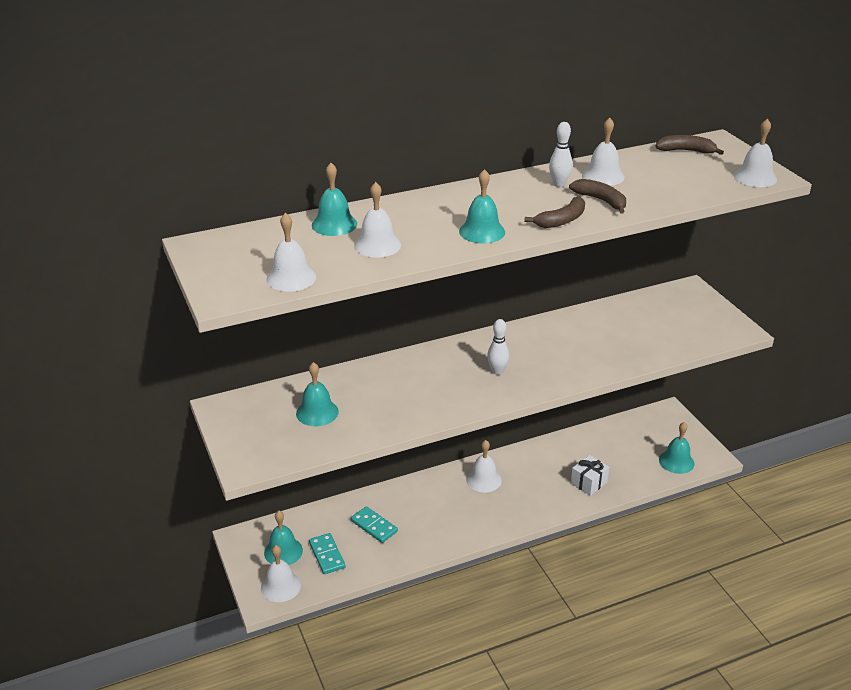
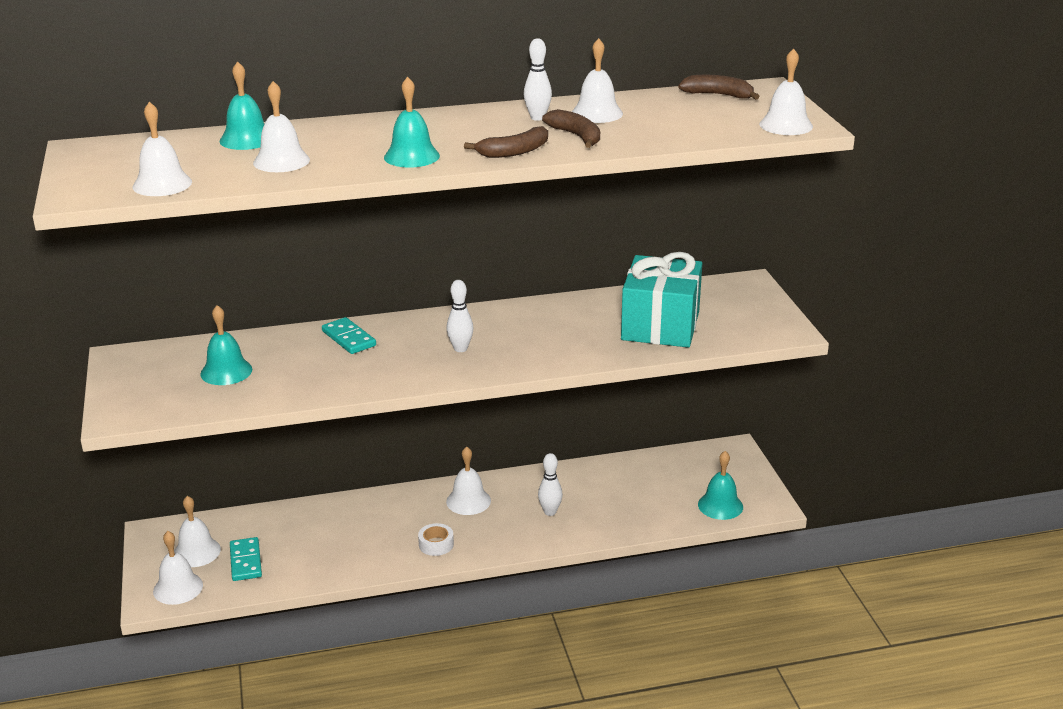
camera: 10 degrees right, 5 degrees down
(283, 551) = (196, 552): turquoise bell -> white bell
(374, 526) = (314, 537): turquoise domino -> turquoise domino (349, 338)
(473, 521) = (436, 544): none -> white tape
(550, 482) = (550, 512): none -> white bowling pin
(588, 483) = (598, 517): white gift -> none
(642, 335) = (660, 326): none -> turquoise gift

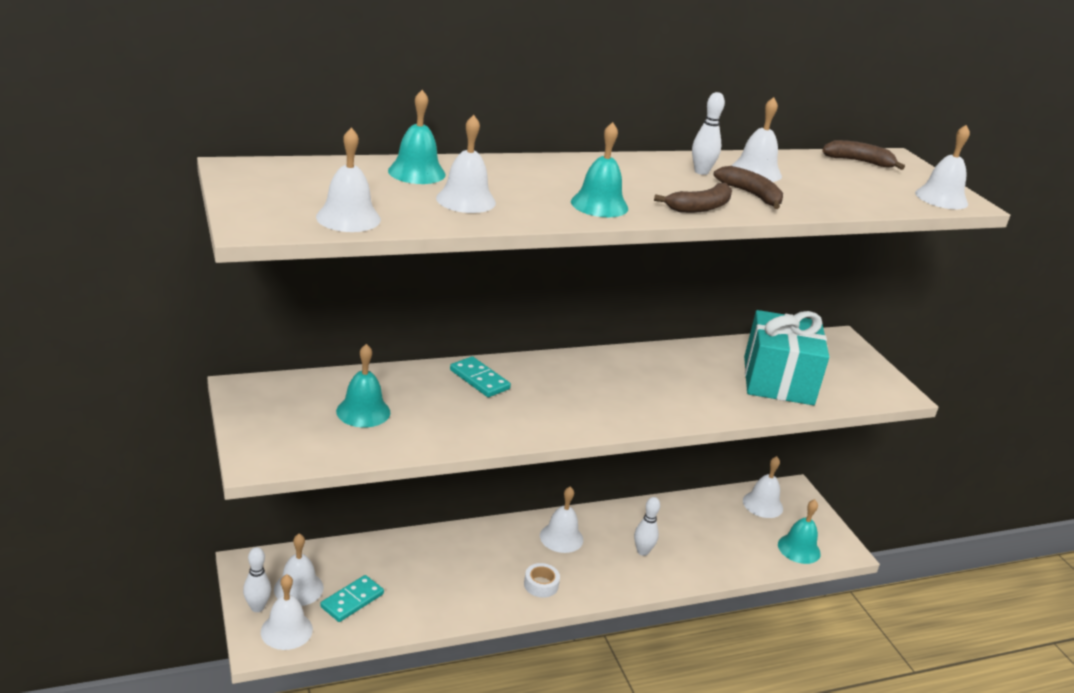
camera: 10 degrees left, 0 degrees up
(245, 561) = (352, 600): turquoise domino -> turquoise domino turned 60 degrees clockwise
(460, 349) = (595, 396): white bowling pin -> white bowling pin (257, 607)
(694, 464) = (762, 504): none -> white bell

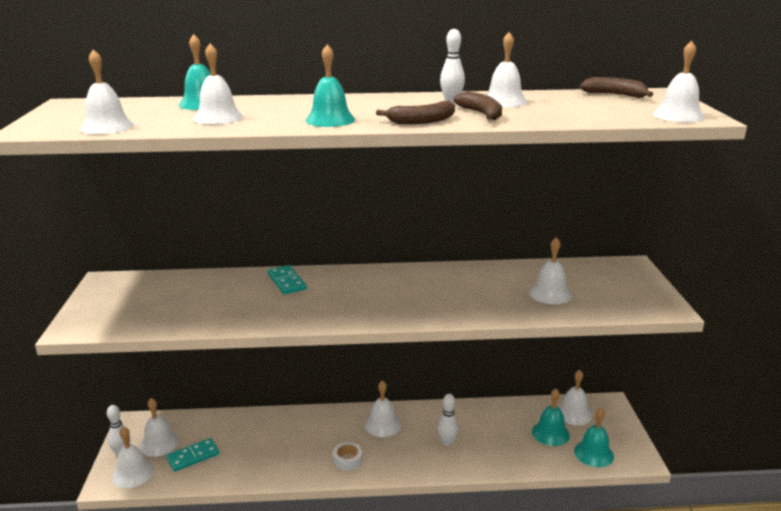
camera: 20 degrees right, 5 degrees down
(363, 411) = (178, 299): turquoise bell -> turquoise bell (550, 433)
(778, 380) = (550, 293): turquoise gift -> white bell

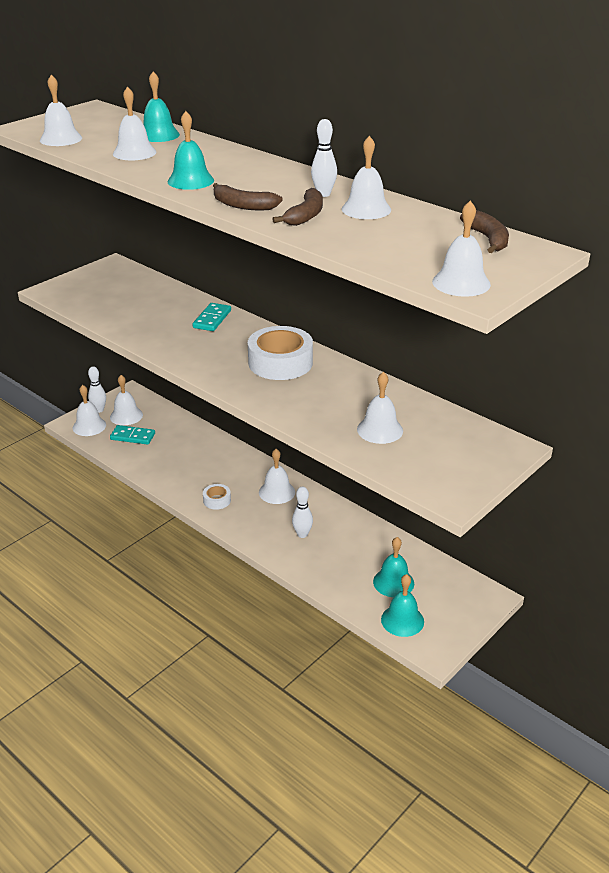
camera: 45 degrees right, 10 degrees up
(401, 286) = (280, 362): none -> white tape
(573, 413) = (441, 582): white bell -> none

